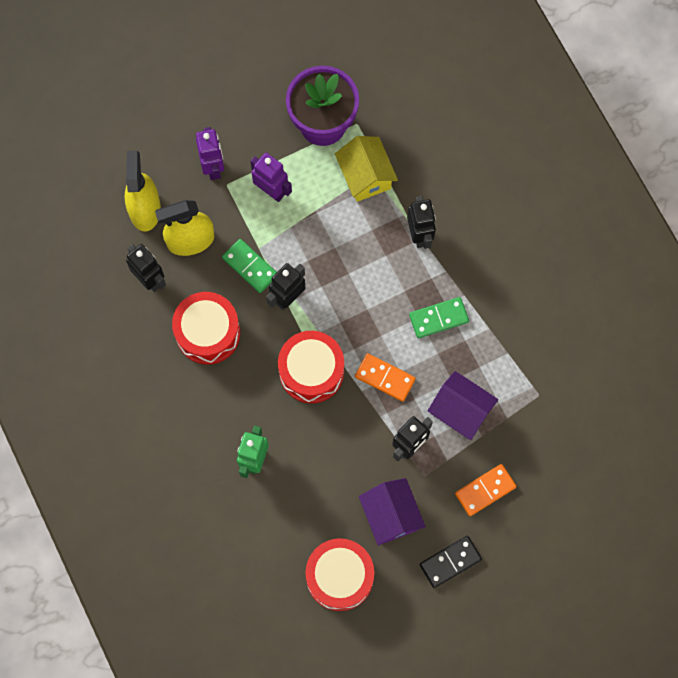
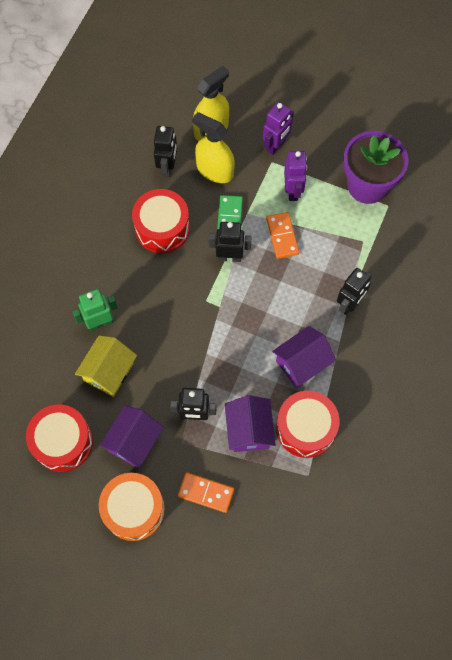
camera: 50 degrees right, 5 degrees down
(311, 371) = (192, 311): red drum -> red drum (305, 428)
(365, 176) = (357, 239): yellow house -> yellow house (109, 372)
(384, 378) = (228, 361): orange domino -> orange domino (282, 236)
(438, 318) = (302, 363): green domino -> purple house
(450, 562) = (134, 509): black domino -> orange drum

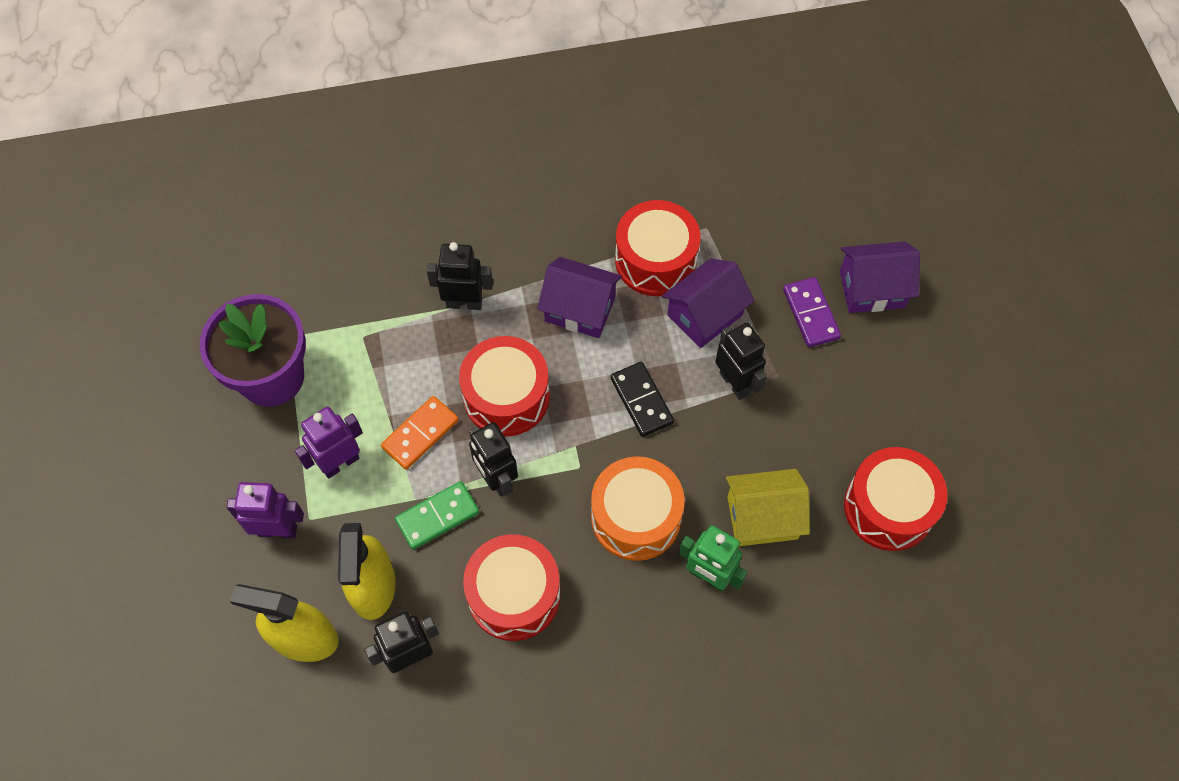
camera: 125 degrees left, 5 degrees down
(134, 442) = (820, 427): purple house -> purple house (872, 289)
(134, 509) = (892, 374): orange drum -> orange drum (636, 517)
(206, 492) = (810, 314): orange domino -> purple domino
(221, 357) = (642, 400): none -> black domino
(274, 290) = (506, 396): none -> red drum

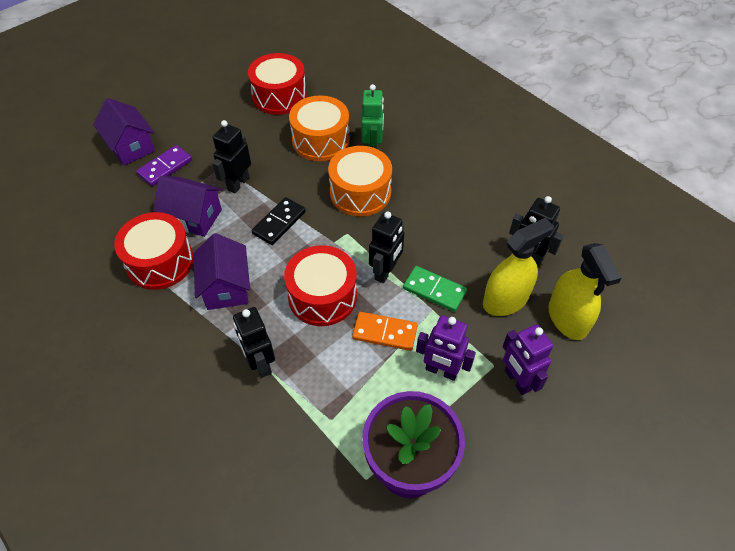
camera: 120 degrees left, 10 degrees down
(514, 595) = (451, 226): red drum -> none
(762, 518) = (321, 140): yellow house -> orange drum

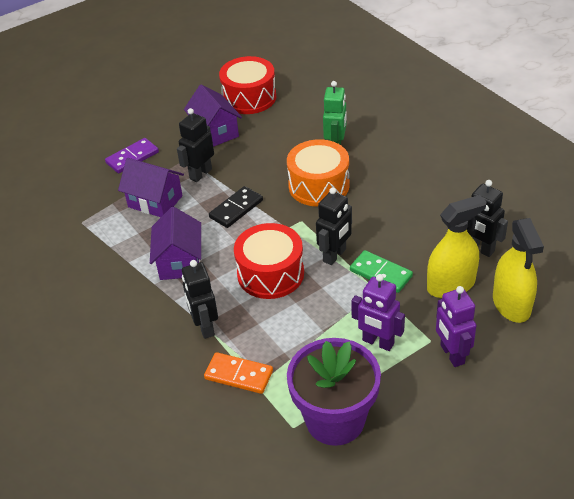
camera: 10 degrees right, 10 degrees down
(131, 147) = (102, 139): purple house -> purple house (215, 132)
(160, 262) = (120, 238): red drum -> none
(321, 140) = (285, 138): orange drum -> none
(385, 332) = (327, 307): orange domino -> orange domino (239, 375)

